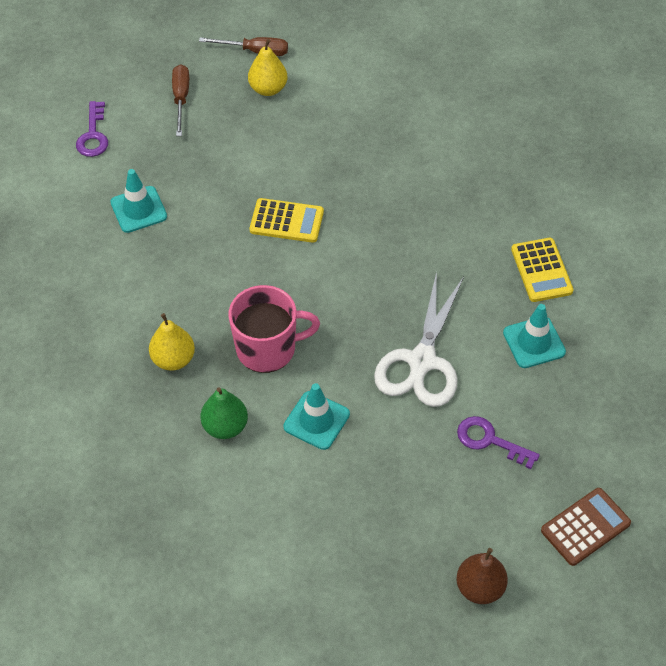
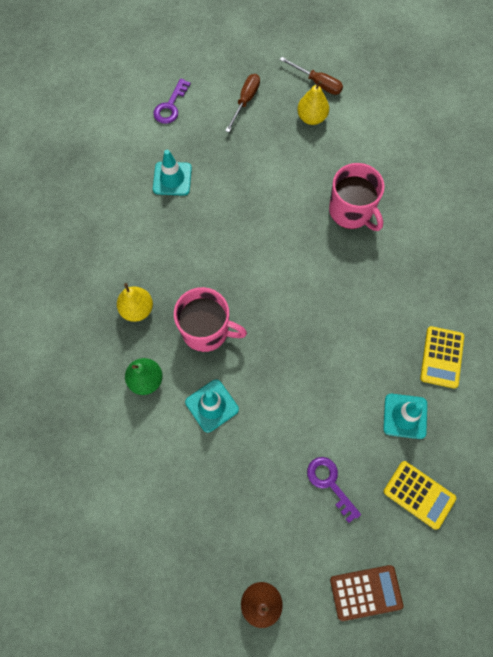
camera: 25 degrees right, 15 degrees up
(286, 221) = (271, 232): yellow calculator -> yellow calculator (419, 494)
(365, 166) = (351, 211): none -> pink mug
(422, 361) = (312, 392): white scissors -> none

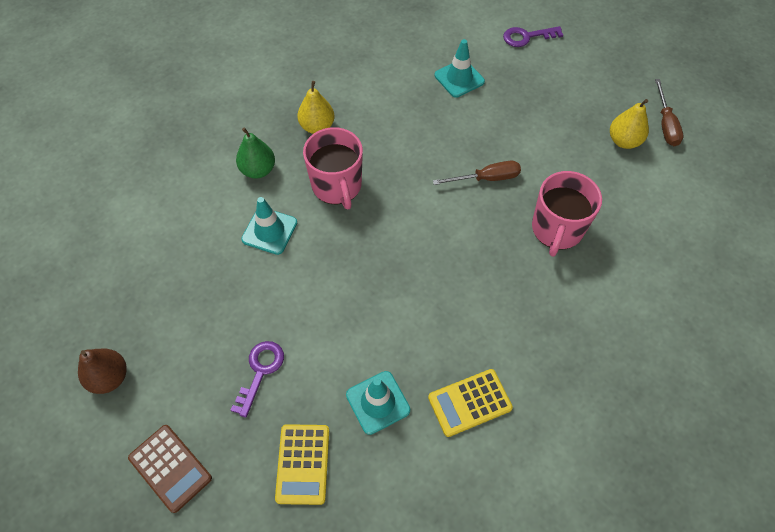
camera: 55 degrees right, 10 degrees down
(245, 101) = (587, 83): brown screwdriver -> brown screwdriver (486, 178)

